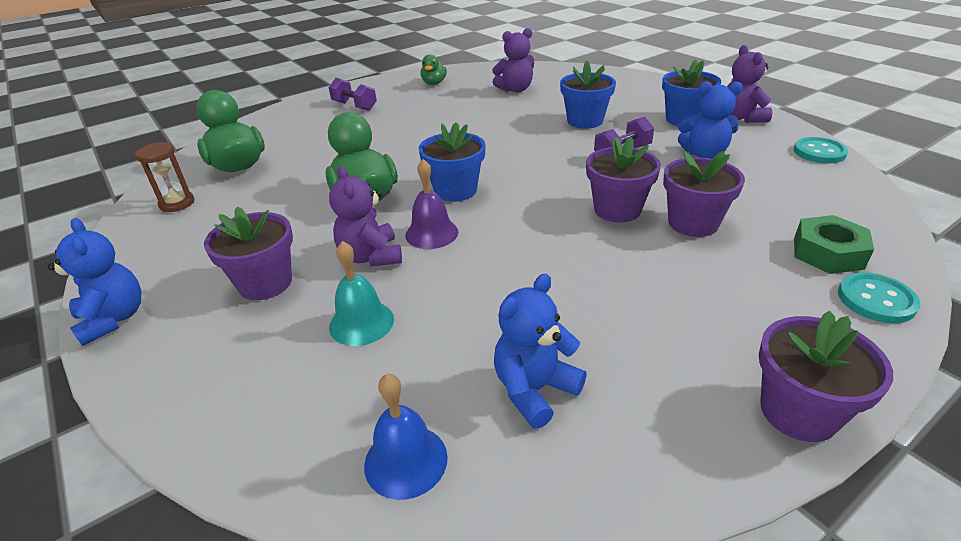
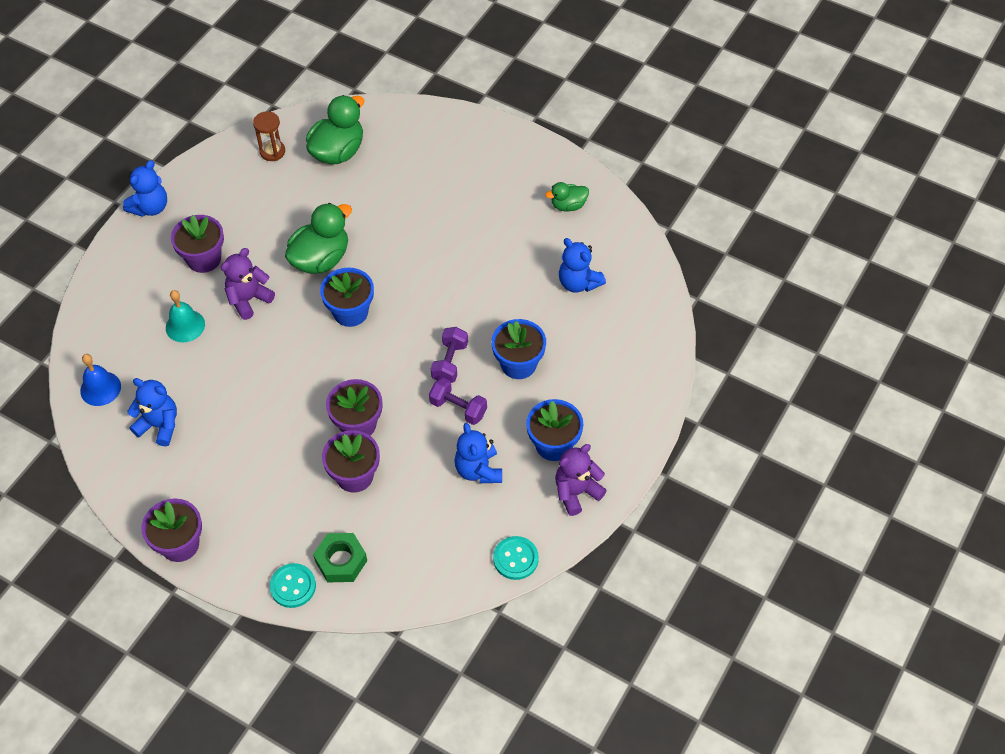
camera: 65 degrees right, 20 degrees up
(354, 106) = (483, 167): purple dumbbell -> purple dumbbell (450, 362)
(431, 233) = (287, 321): purple bell -> none
(515, 89) = (578, 283): purple teddy bear -> blue teddy bear

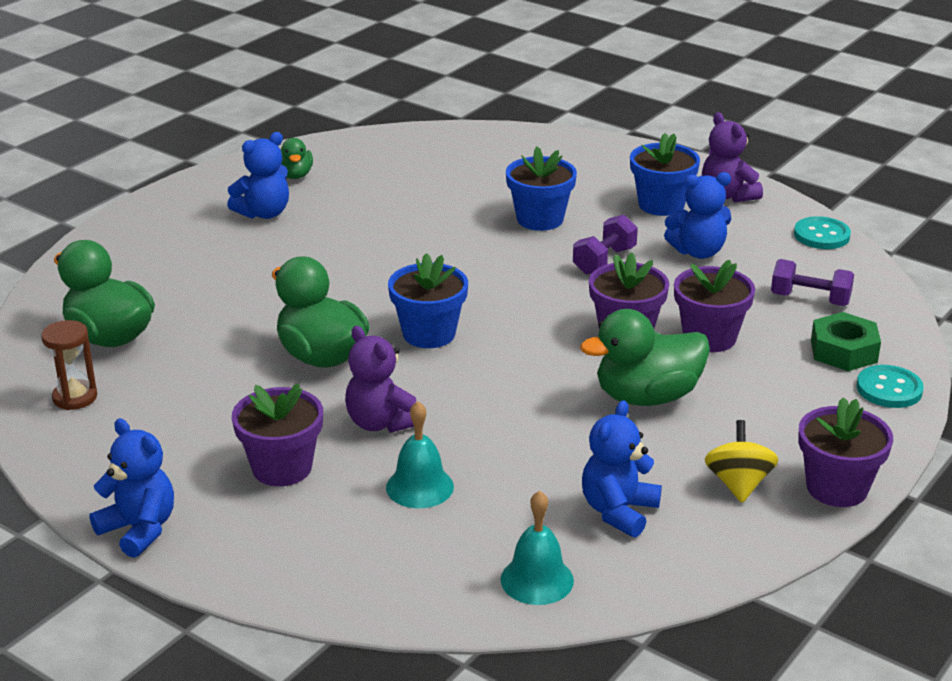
camera: 85 degrees left, 25 degrees down
(100, 388) = (537, 580): blue bell -> turquoise bell
(185, 489) = (738, 484): none -> yellow spinning top
(279, 438) = (647, 397): none -> green duck
(450, 362) = (530, 263): purple dumbbell -> purple dumbbell (810, 299)
(578, 283) = (422, 176): blue teddy bear -> blue teddy bear (264, 213)

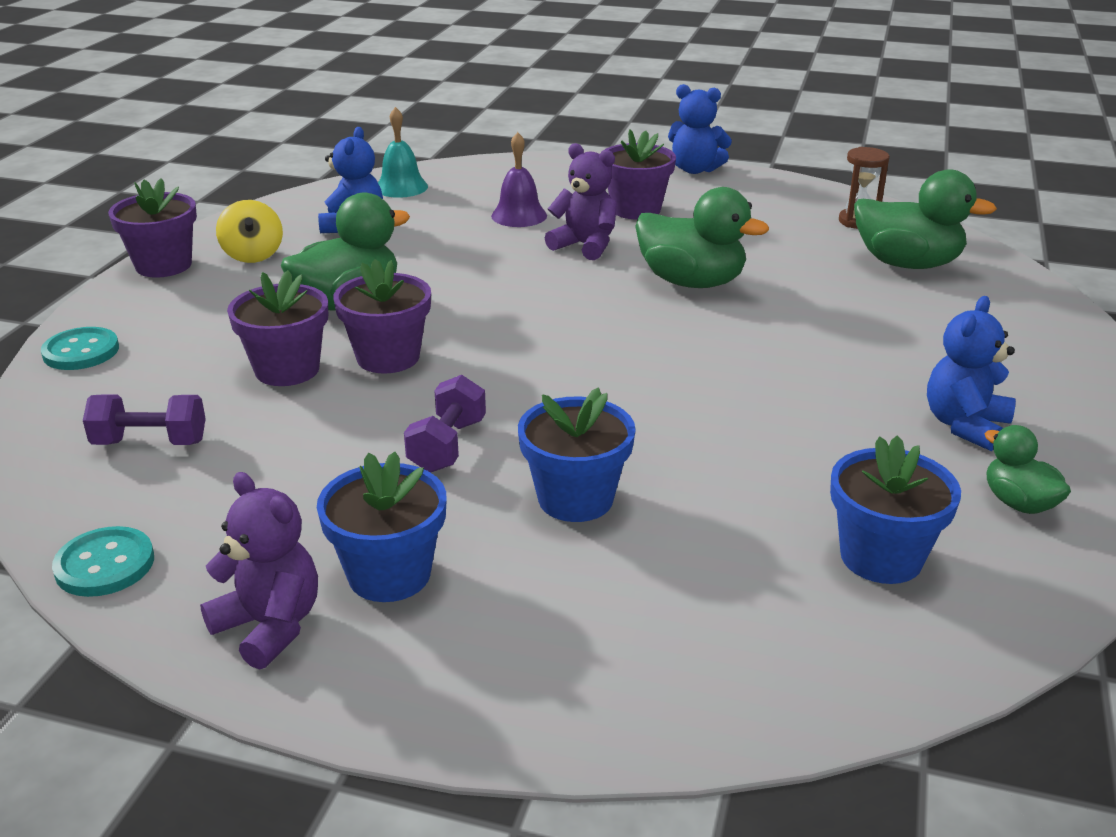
camera: 160 degrees right, 0 degrees up
(419, 487) = (519, 215): turquoise bell -> purple bell
(429, 334) = (605, 319): blue flower pot -> blue flower pot (881, 557)
(698, 252) = (313, 488): blue teddy bear -> none
(843, 351) = (122, 383): green nut -> none

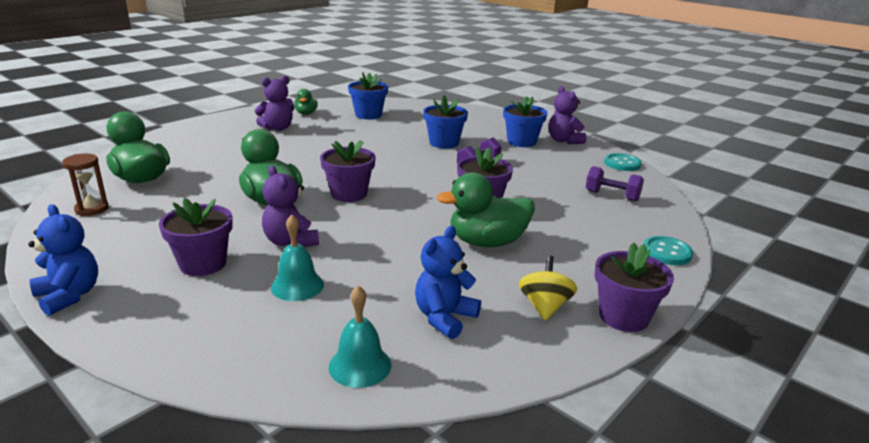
camera: 155 degrees left, 5 degrees down
(287, 370) = (539, 211): purple flower pot -> purple flower pot (349, 194)
(519, 215) = (297, 286): purple bell -> turquoise bell
(965, 425) = (278, 128): blue teddy bear -> purple teddy bear

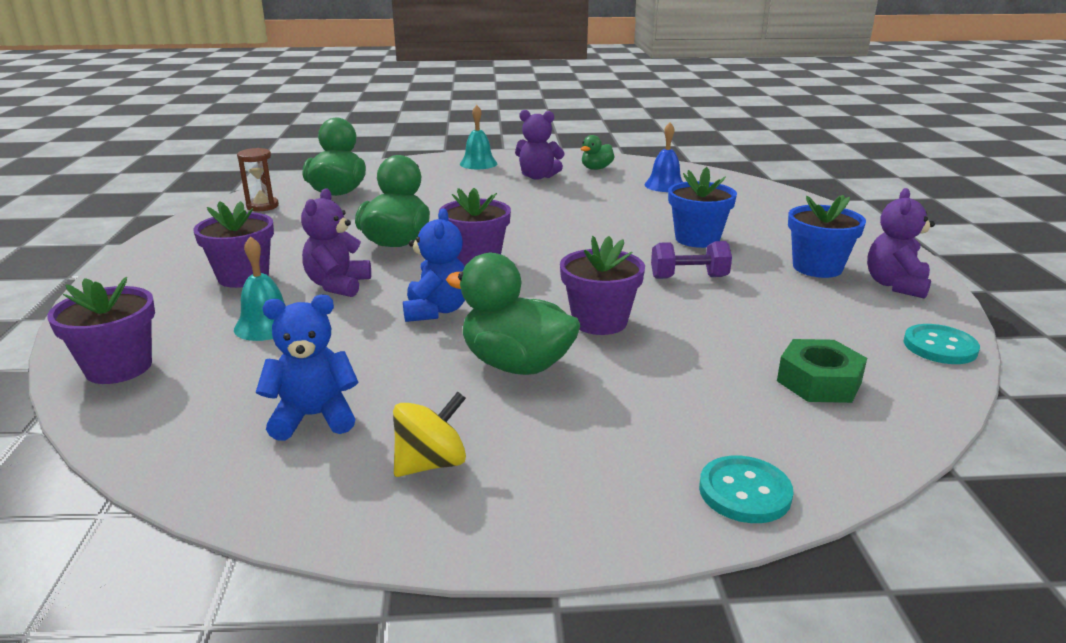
camera: 45 degrees right, 0 degrees up
(69, 296) = (129, 266): blue teddy bear -> blue teddy bear (436, 310)
(360, 365) = (168, 417): turquoise bell -> turquoise bell (478, 163)
(368, 115) = (664, 185): blue flower pot -> blue bell
(612, 196) = (819, 382): purple dumbbell -> green nut
(623, 317) = (497, 530): purple flower pot -> purple flower pot (119, 368)

